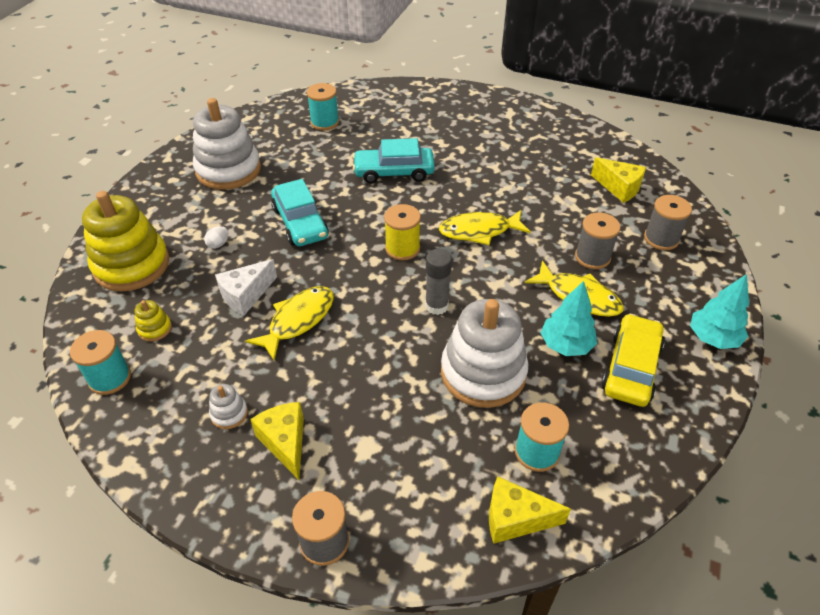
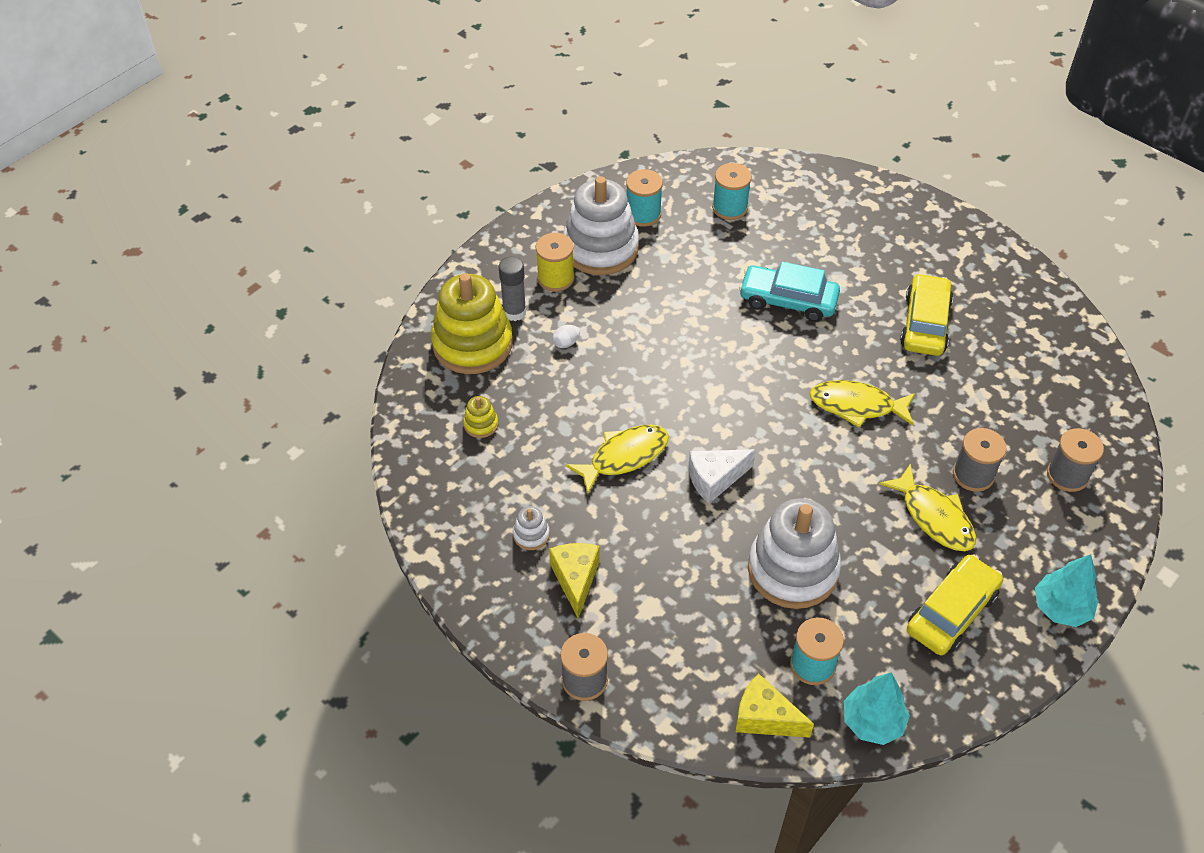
camera: 20 degrees right, 5 degrees up
(110, 378) = (429, 465): turquoise spool -> turquoise spool (643, 214)
(246, 295) = (579, 412): white cheese -> white cheese (715, 479)
(300, 223) = (660, 340): turquoise car -> none
(402, 248) = (762, 403): yellow spool -> yellow spool (555, 278)
(436, 306) = (773, 482): grey glue stick -> grey glue stick (514, 312)
(504, 164) = (925, 324): none -> yellow car
(566, 345) = (893, 566): turquoise tree -> turquoise tree (872, 722)
(619, 188) = (1052, 394): yellow cheese -> none

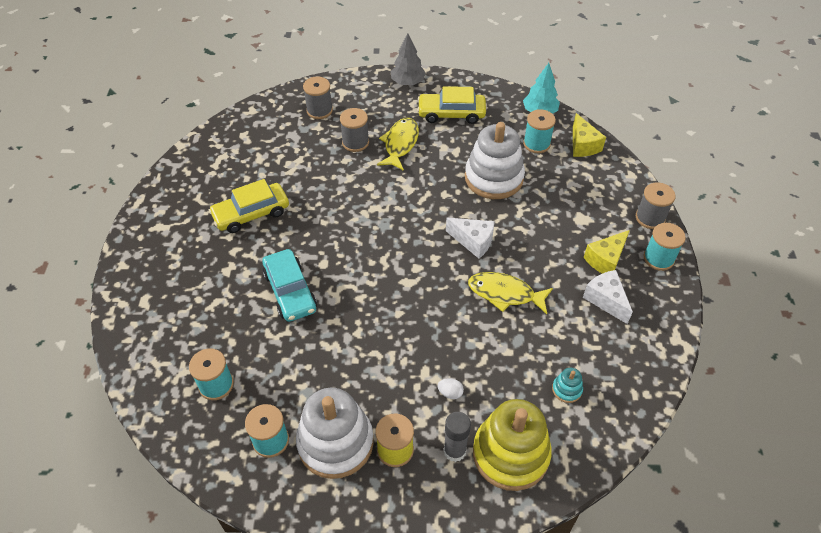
camera: 130 degrees left, 0 degrees up
(481, 424) = (567, 389): yellow stacking toy -> turquoise stacking toy
(527, 632) = (658, 258): none -> turquoise spool
(531, 535) = (606, 300): white stacking toy -> white cheese
(856, 406) = (352, 210): yellow fish -> none
(1061, 608) = (408, 82): turquoise tree -> grey tree

